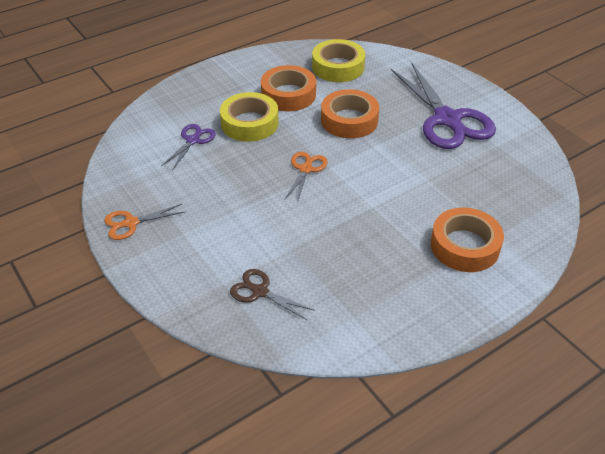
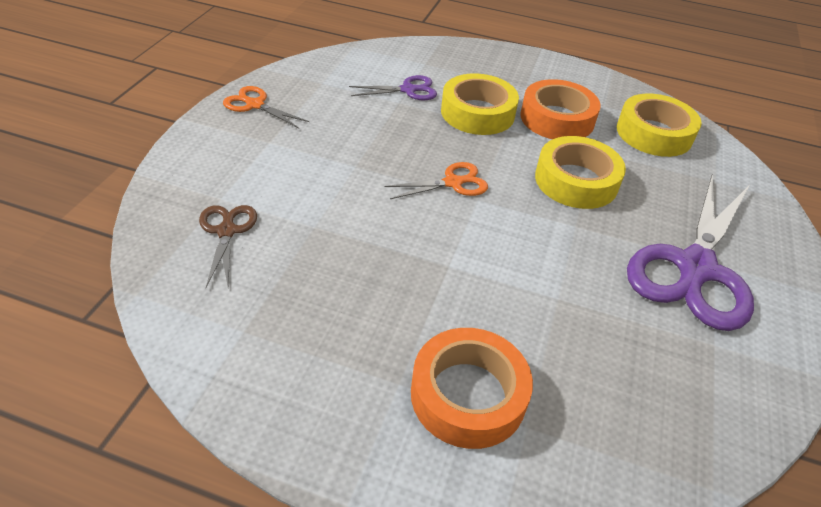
camera: 50 degrees right, 0 degrees up
(349, 120) = (576, 181): orange tape -> yellow tape

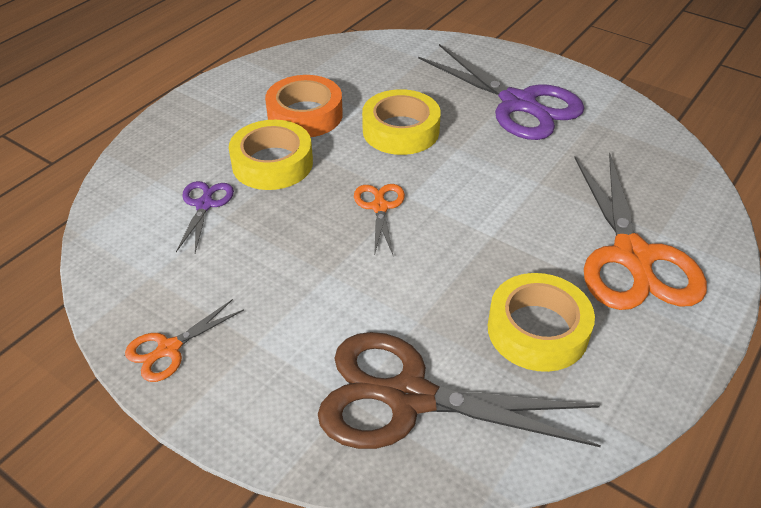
camera: 70 degrees left, 0 degrees up
(226, 231) = (409, 398): brown scissors -> brown scissors, size x2.10
(468, 395) = (632, 257): orange tape -> orange scissors
(654, 133) = (350, 67): yellow tape -> yellow tape (537, 330)

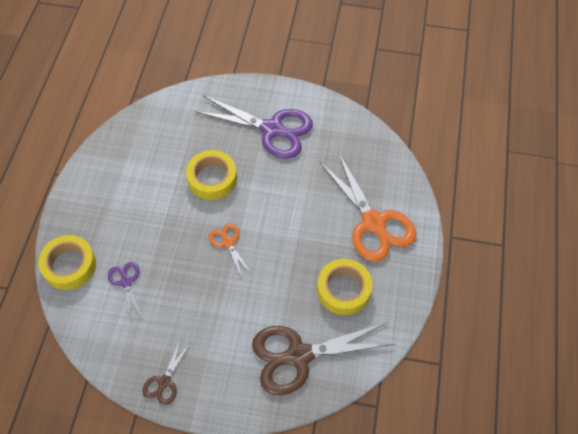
camera: 25 degrees left, 15 degrees up
(169, 349) = (164, 382): orange scissors -> brown scissors
(272, 163) = (148, 235): yellow tape -> yellow tape (69, 265)
(305, 115) = (147, 188): orange tape -> none

